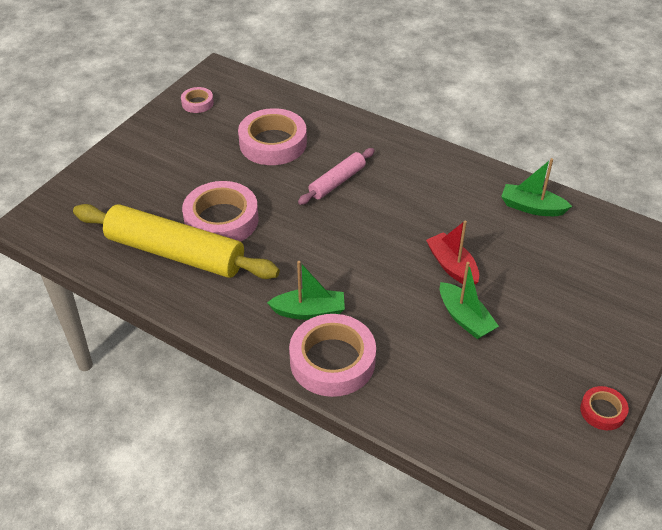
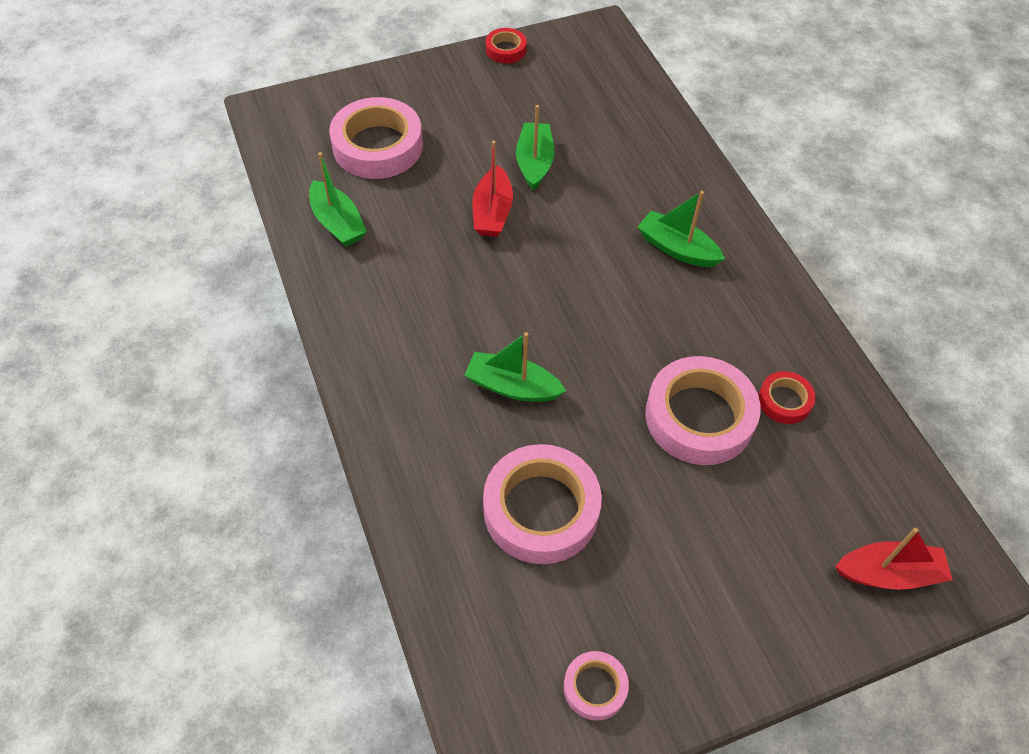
camera: 145 degrees left, 10 degrees up
(75, 201) = (889, 573): none -> red boat
(175, 253) = (784, 401): yellow rolling pin -> red tape
(332, 361) = (690, 194): pink tape -> pink tape (378, 146)
(337, 182) = (512, 386): pink rolling pin -> green boat

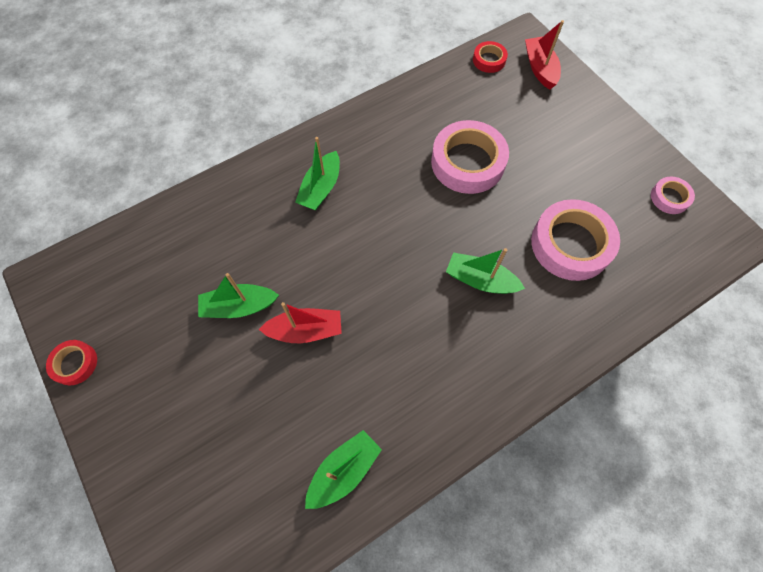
camera: 100 degrees left, 10 degrees up
(378, 146) = (232, 461): pink tape -> none
(512, 386) = (480, 280): green boat -> green boat turned 105 degrees clockwise
(784, 401) = (440, 118): red tape -> red tape (489, 60)

